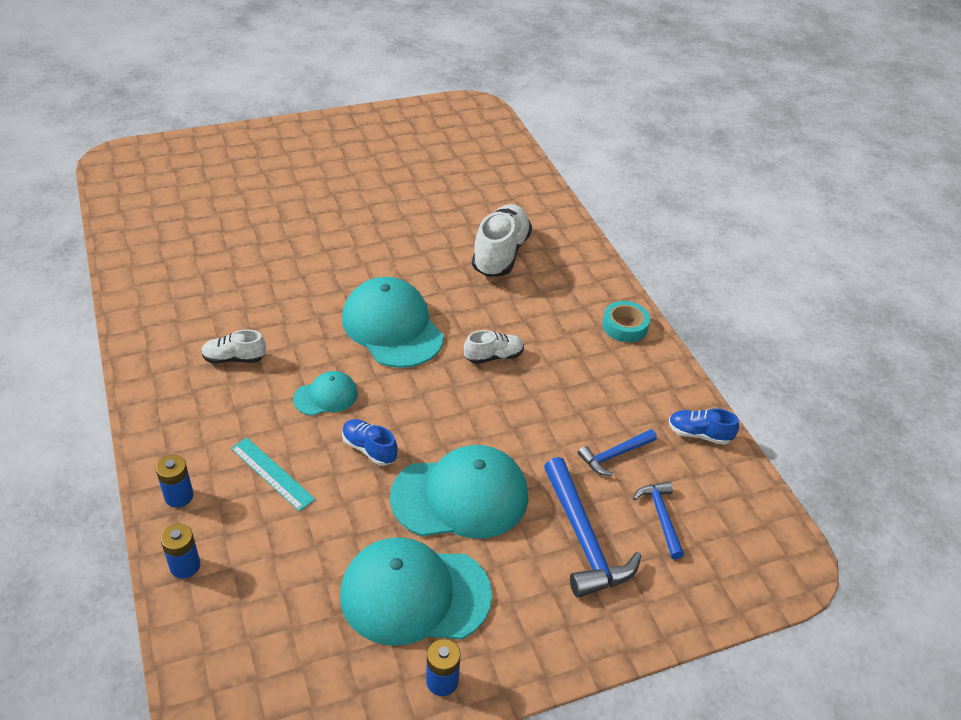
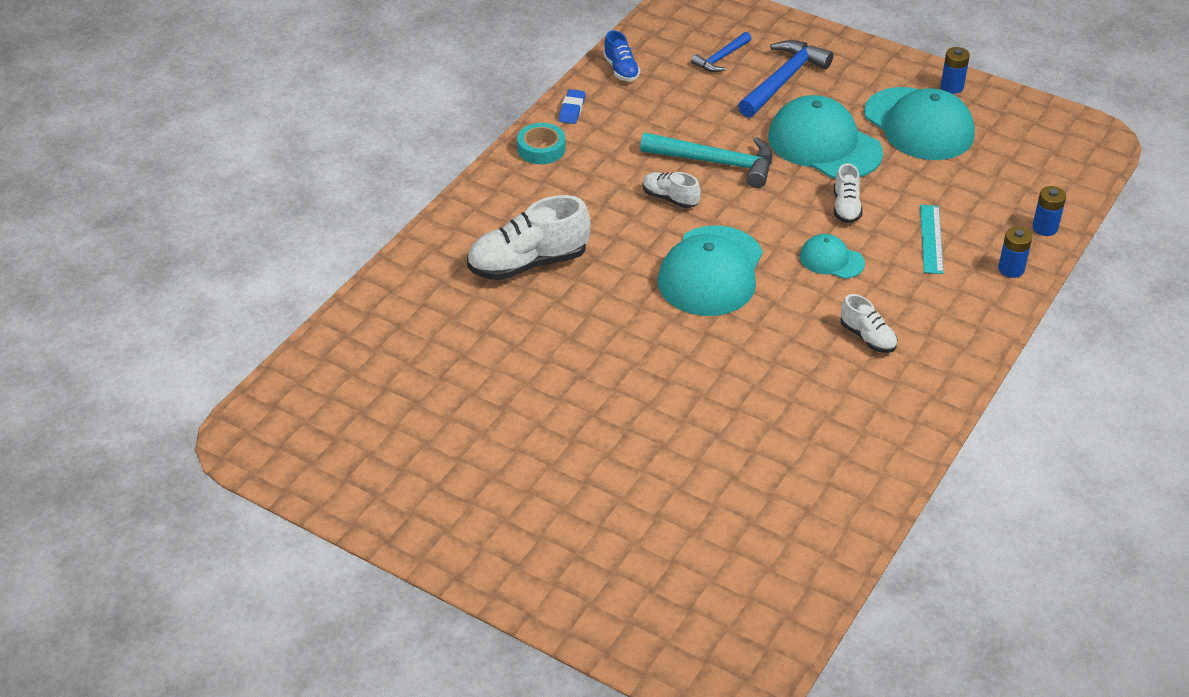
camera: 125 degrees left, 0 degrees up
(369, 449) = (846, 207): blue shoe -> white shoe
(509, 409) = (715, 163): none -> turquoise hammer
(615, 455) = (693, 97): blue hammer -> none
(663, 370) = (572, 110): none -> blue eraser

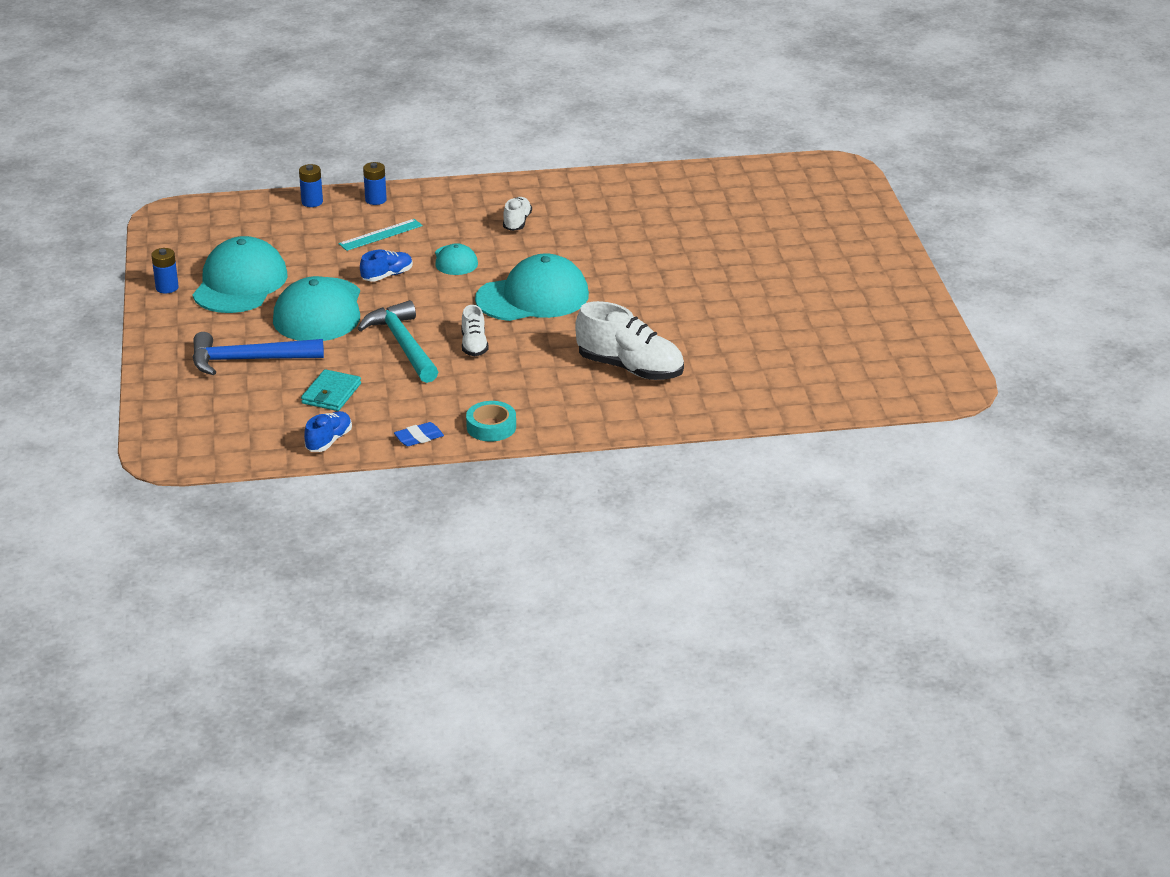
camera: 130 degrees left, 10 degrees down
(685, 97) = (331, 393): none -> turquoise wallet
(721, 58) = (249, 401): blue hammer -> none
(846, 207) = (387, 276): white shoe -> blue shoe

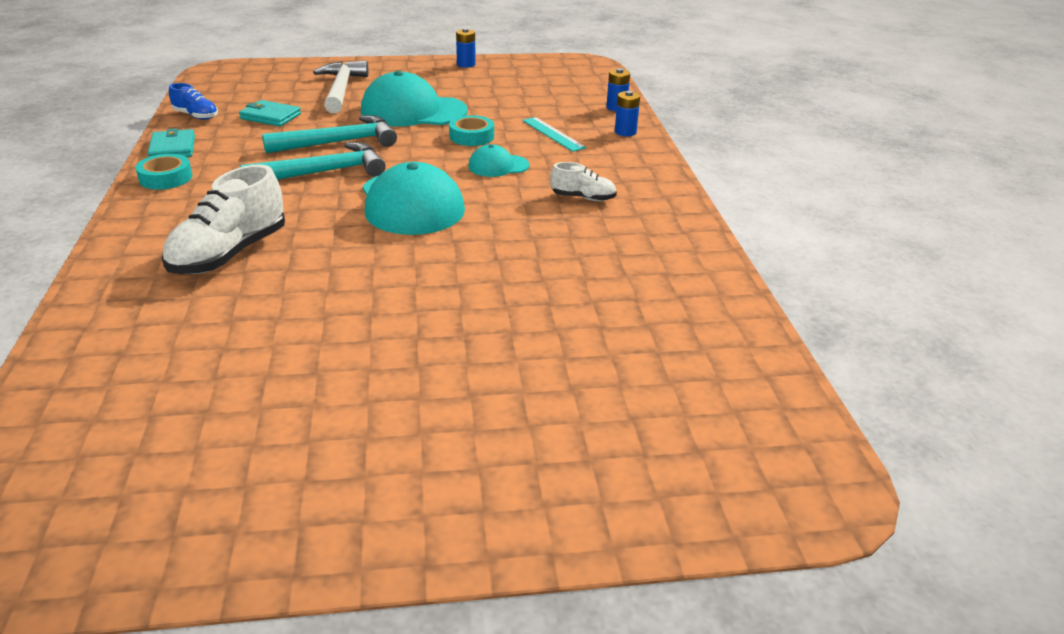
camera: 90 degrees right, 0 degrees up
(240, 283) = (468, 85): turquoise cap -> none
(248, 360) = (341, 89): blue hammer -> white hammer
(387, 276) = (471, 136): blue shoe -> turquoise tape
(419, 438) = (172, 148): blue eraser -> turquoise wallet
(474, 345) = (323, 172): white shoe -> turquoise hammer

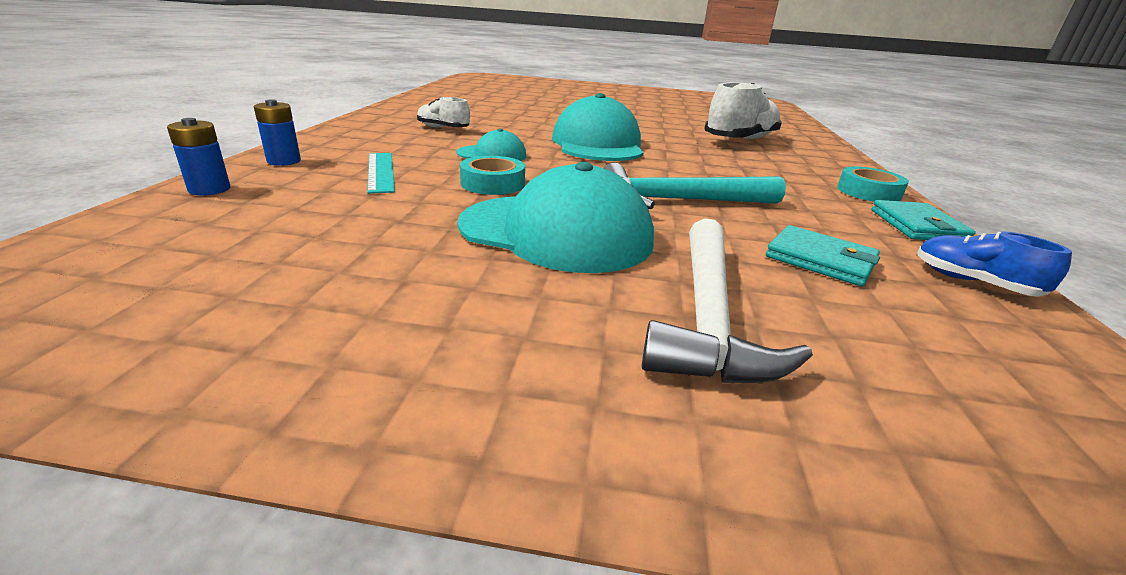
camera: 165 degrees left, 5 degrees down
(323, 172) = (688, 174): turquoise hammer -> none
(466, 64) = (294, 381): blue battery -> none

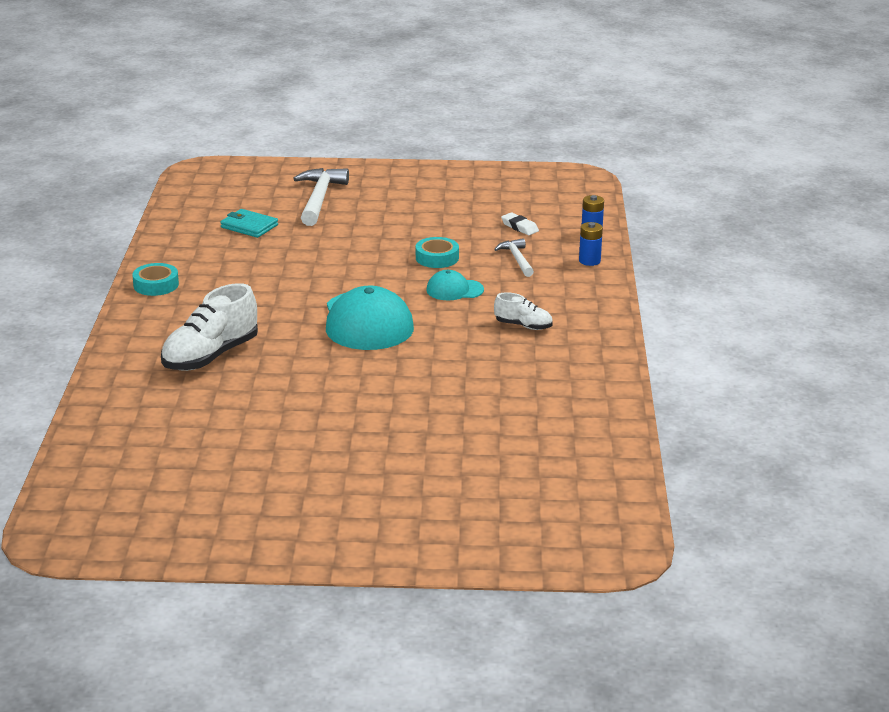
camera: 175 degrees right, 0 degrees up
(315, 209) = (519, 227): none -> white eraser
(380, 172) = (517, 259): turquoise ruler -> white hammer
(556, 232) = (386, 227): turquoise cap -> none
(679, 201) = (310, 258): turquoise hammer -> none
(917, 226) = (160, 255): turquoise wallet -> none
(973, 282) = (180, 222): blue shoe -> none

